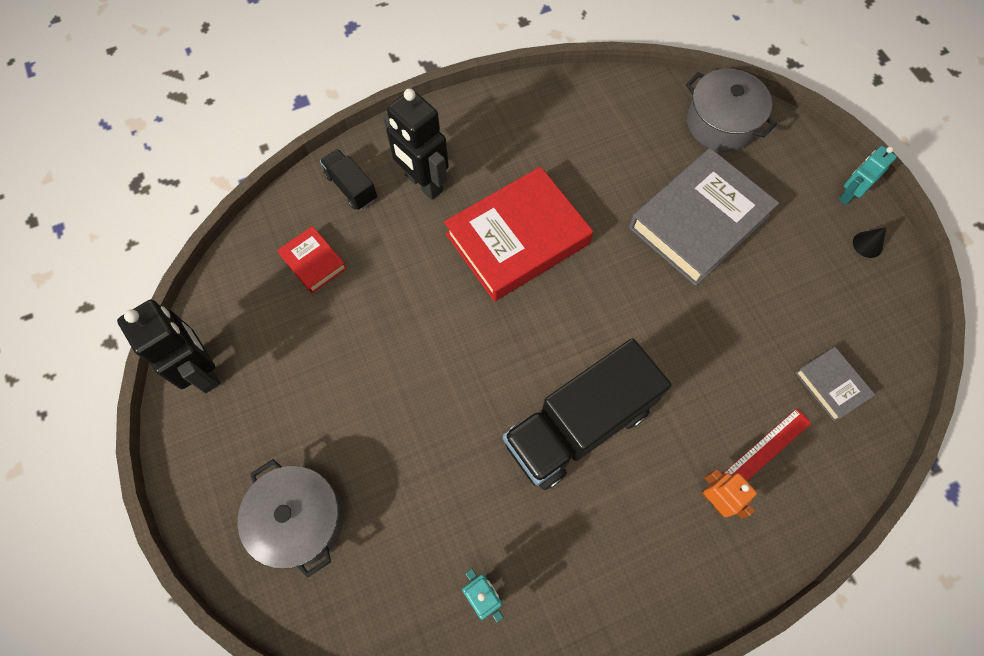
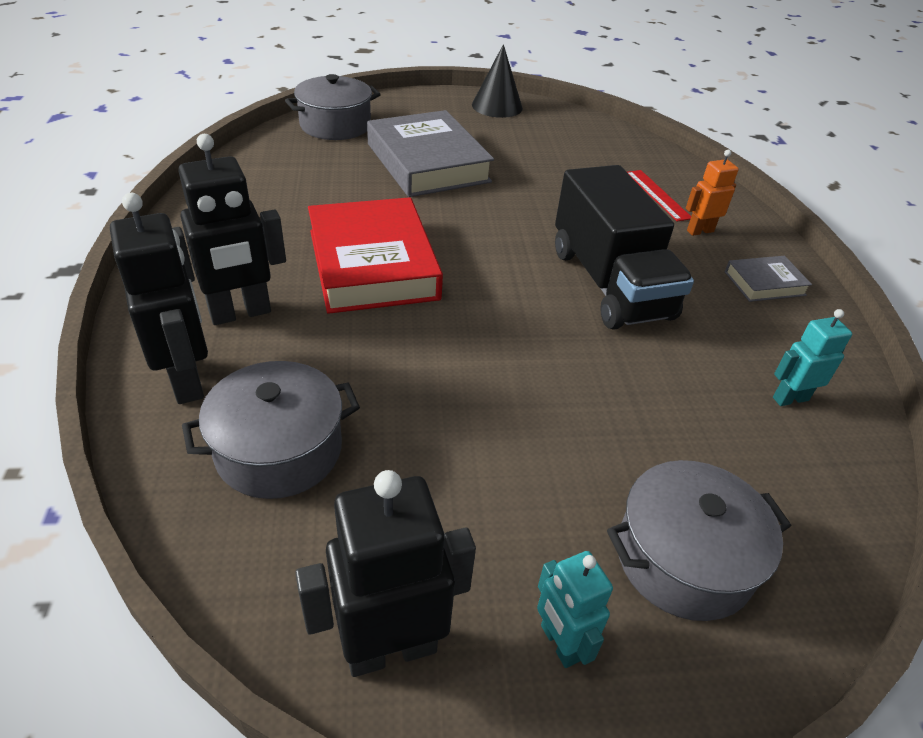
camera: 75 degrees left, 25 degrees down
(313, 262) = (279, 450): red book -> grey pot
(351, 187) = (187, 380): black truck -> black robot
(831, 385) = (610, 153): grey book -> grey book (764, 283)
(848, 195) = (449, 100): turquoise robot -> turquoise robot (559, 643)
(867, 244) = (497, 106): black cone -> black cone, size x2.03

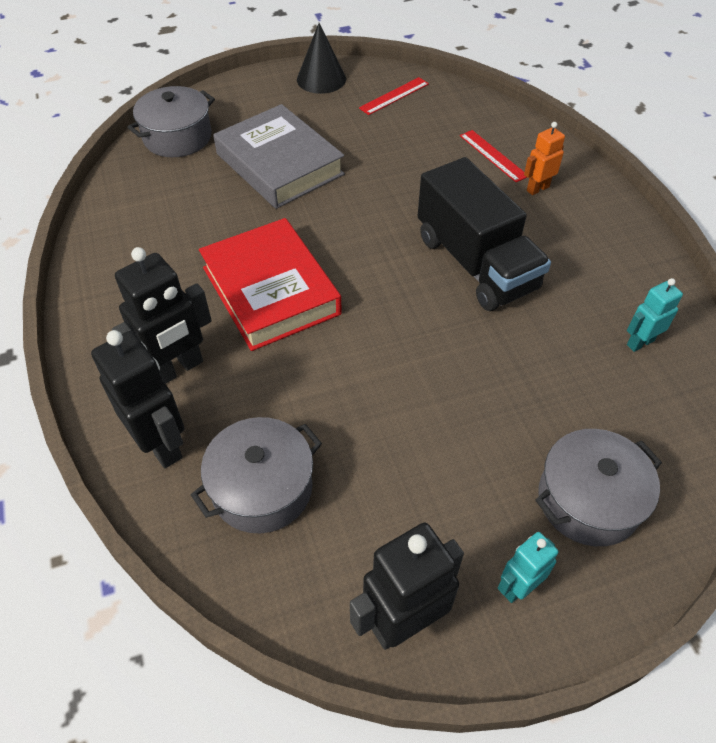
camera: 10 degrees left, 10 degrees up
(559, 643) = (518, 587): turquoise robot -> turquoise robot turned 90 degrees clockwise
(567, 131) = (394, 96): none -> red ruler
(764, 283) = (601, 233): grey book -> none

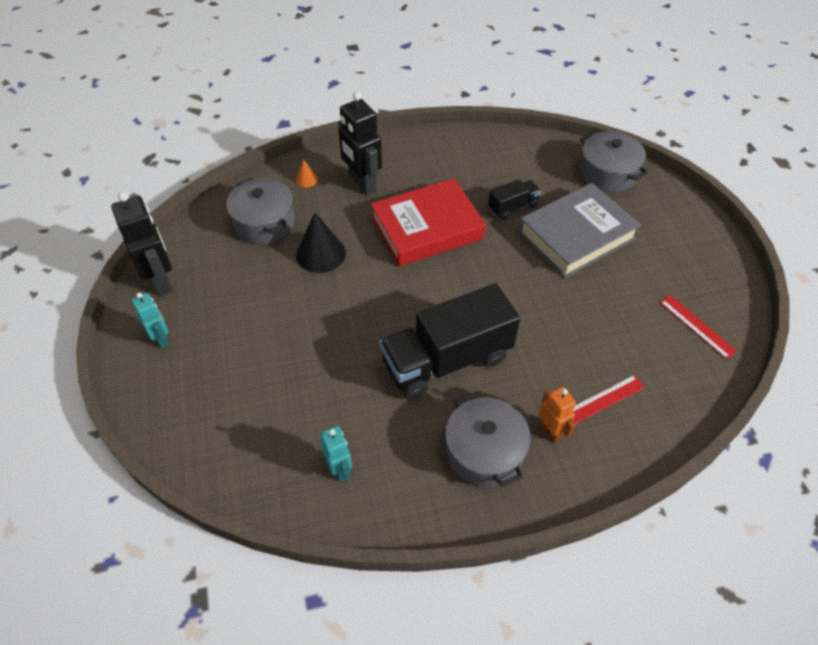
camera: 95 degrees right, 0 degrees up
(161, 444) = (306, 179): black robot -> orange cone
(232, 213) = (513, 207): none -> black truck
(321, 79) = (716, 269): black cone -> black cone (321, 253)
(588, 500) = (206, 391): grey pot -> grey pot (484, 452)

